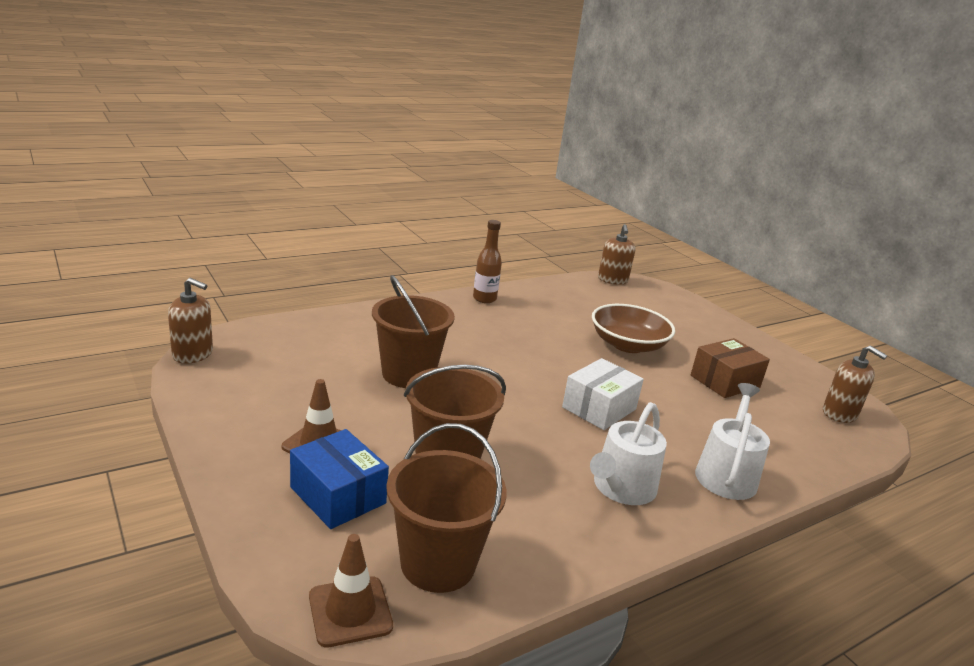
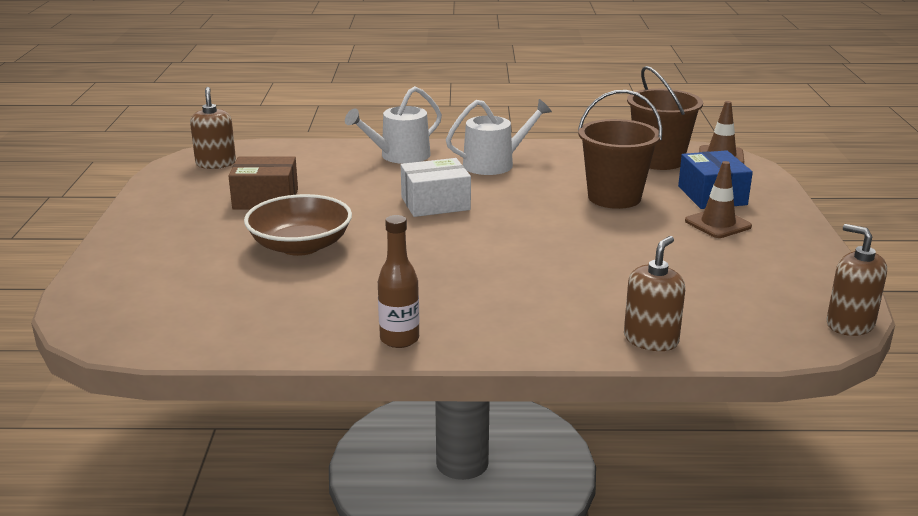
camera: 145 degrees left, 0 degrees up
(408, 374) = (600, 261): brown bucket -> none
(612, 280) = (127, 338): brown soap dispenser -> brown soap dispenser (651, 340)

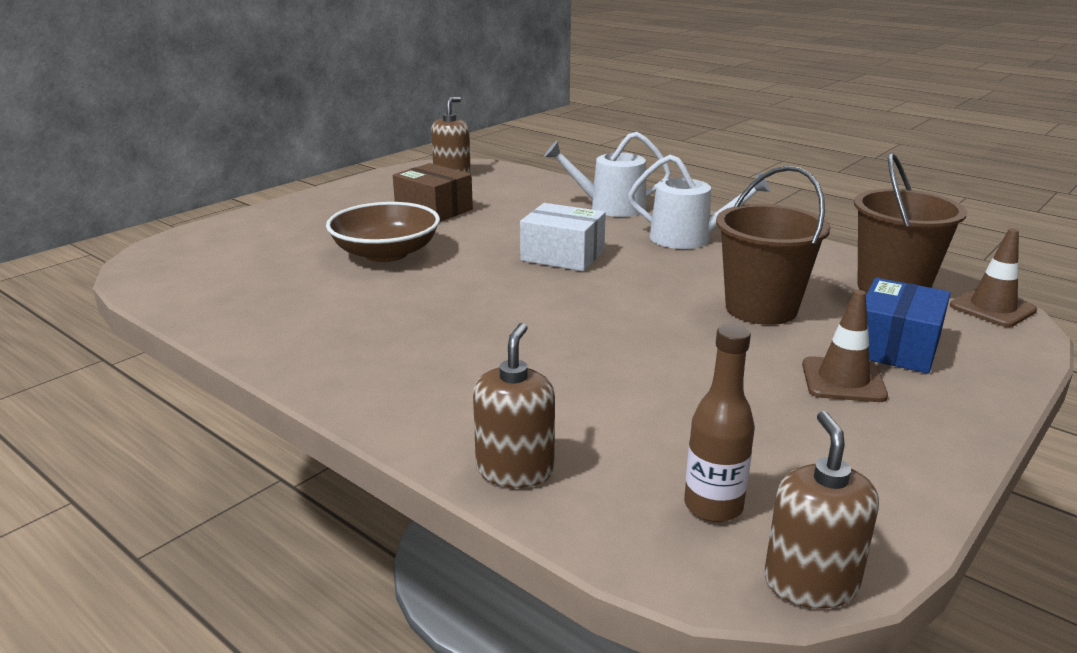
camera: 40 degrees right, 0 degrees up
(399, 339) = (301, 358): brown bottle -> brown bottle (713, 506)
(651, 340) = (515, 470): brown soap dispenser -> brown soap dispenser turned 60 degrees counterclockwise

